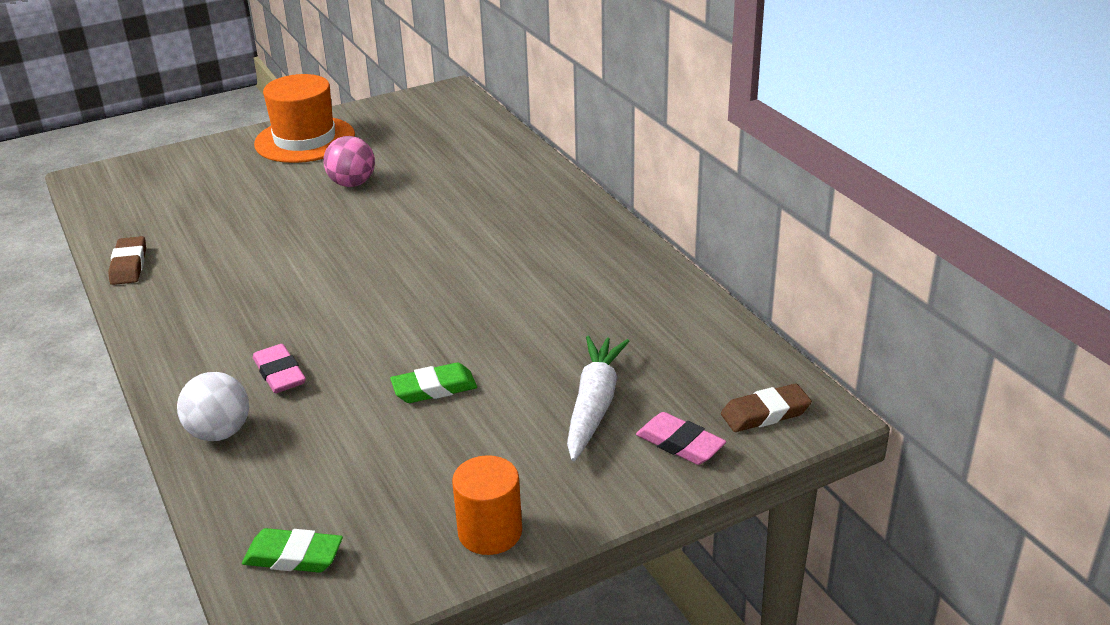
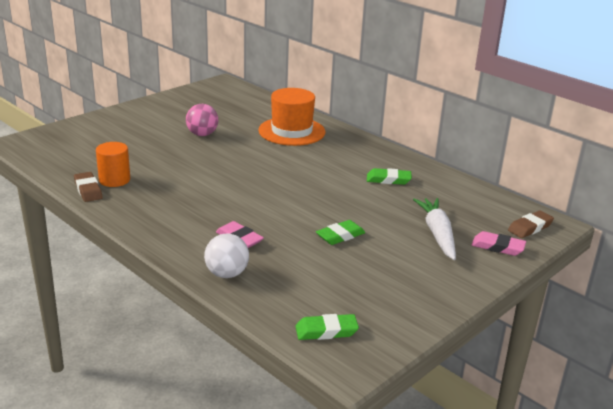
camera: 20 degrees left, 5 degrees down
(305, 140) = (151, 113): orange hat -> orange hat (292, 131)
(490, 532) = (430, 302): orange cylinder -> orange cylinder (114, 180)
(585, 293) = (388, 180): none -> green eraser

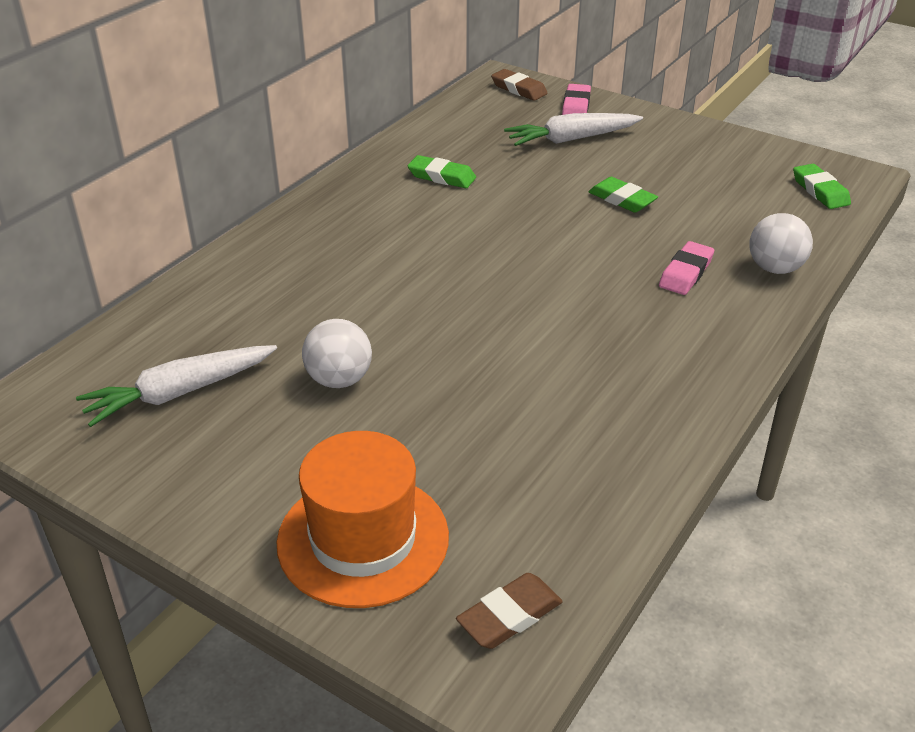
camera: 100 degrees left, 10 degrees up
(88, 190) = (646, 467): brown eraser -> brown eraser (509, 615)
(114, 180) = (589, 444): orange cylinder -> none
(202, 134) = (339, 380): pink ball -> white ball
(215, 106) = (179, 393): none -> white carrot
(292, 131) = (291, 277): orange hat -> orange hat (363, 539)
(388, 180) = (442, 176): green eraser -> green eraser turned 60 degrees counterclockwise

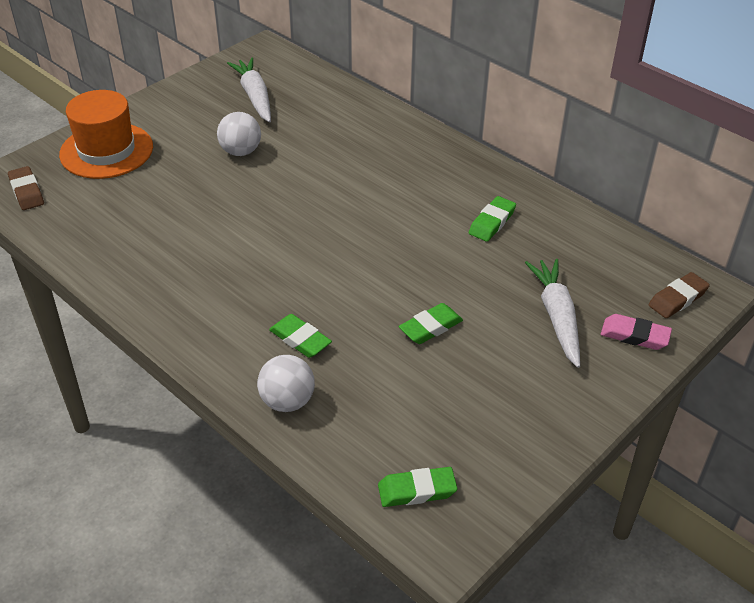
camera: 100 degrees right, 5 degrees up
(686, 273) = (300, 339): pink eraser -> green eraser

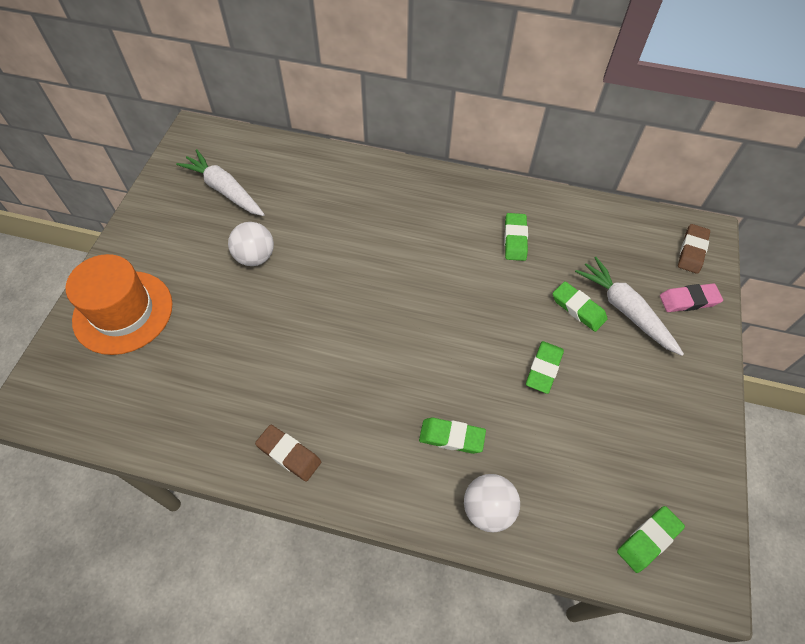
camera: 30 degrees left, 15 degrees up
(27, 192) = (73, 398): brown eraser -> brown eraser (289, 454)
(508, 297) = (578, 308): none -> green eraser

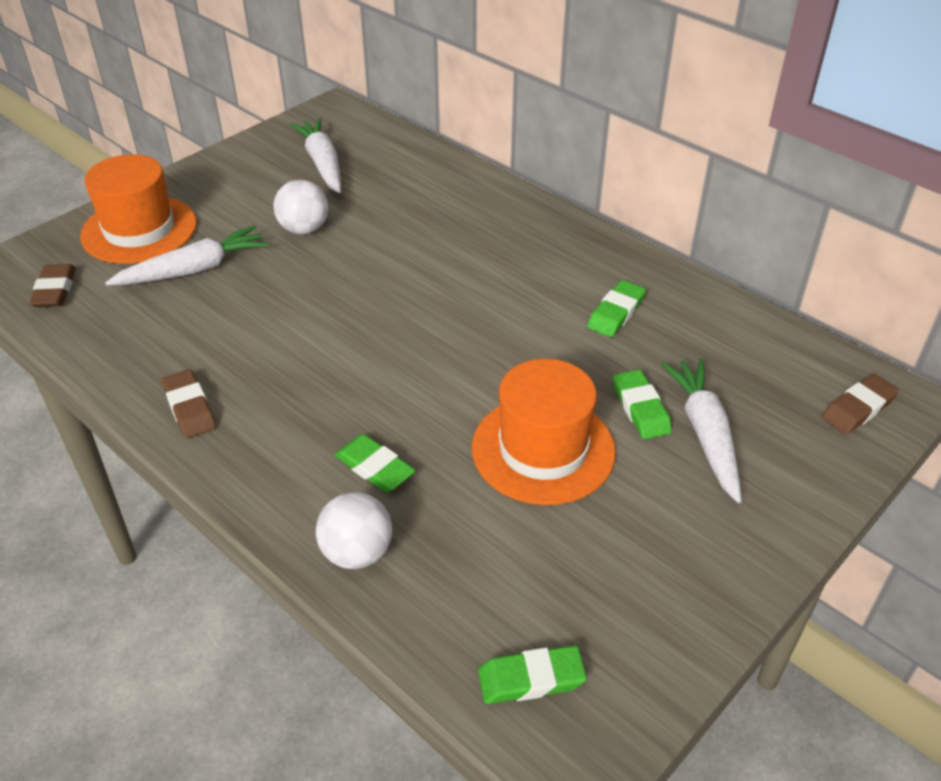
camera: 30 degrees right, 15 degrees down
(97, 400) = (55, 290): none -> brown eraser
(197, 330) = (194, 269): none -> white carrot
(543, 369) = (543, 449): green eraser -> orange hat
(688, 300) = (807, 458): pink eraser -> none

